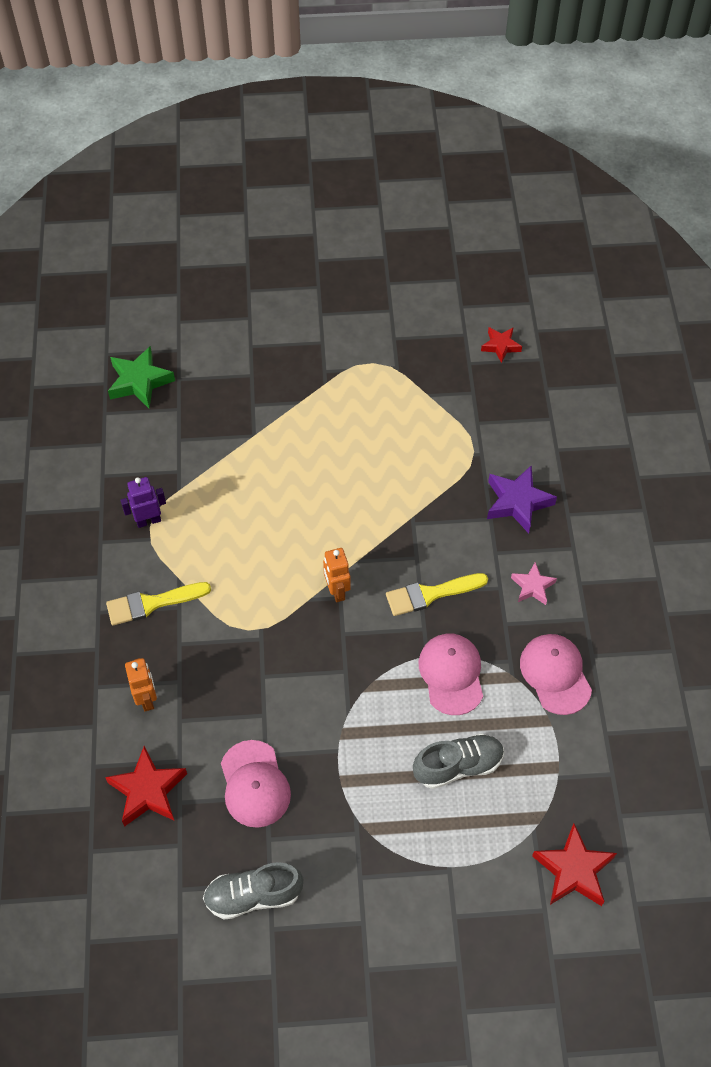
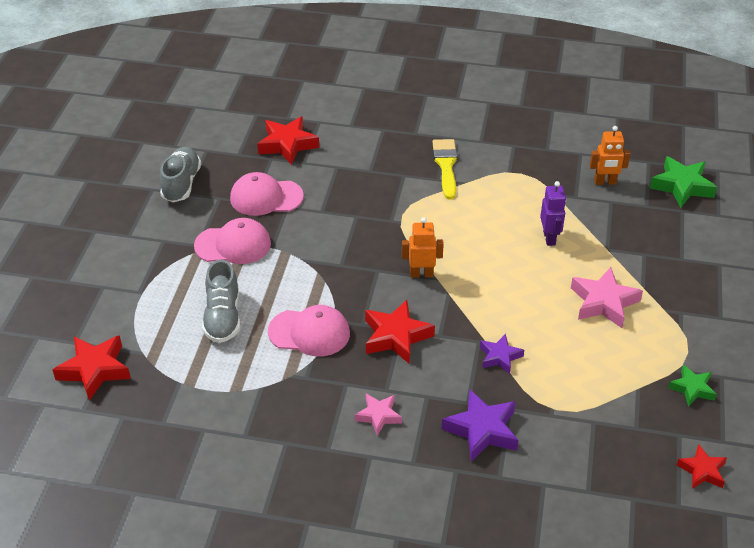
camera: 105 degrees right, 15 degrees down
(147, 699) = (362, 153): orange robot -> orange robot (605, 182)
(148, 520) = (527, 173): purple robot -> purple robot (549, 238)
(330, 430) = (604, 302): none -> pink star
(415, 357) = (692, 388): none -> green star
(427, 503) = (500, 357): none -> purple star
(430, 594) = (396, 336): yellow brush -> red star
(555, 674) = (278, 408): pink cap -> pink cap (233, 245)

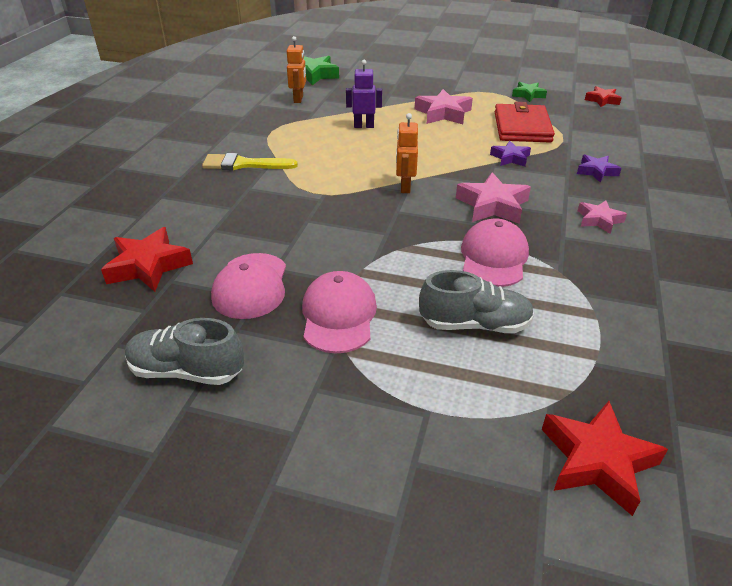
camera: 85 degrees left, 5 degrees down
(396, 336) = (492, 205): red star -> pink star
(482, 430) = (596, 171): purple star -> purple star, size x0.61
(585, 373) = (522, 127): none -> red wallet

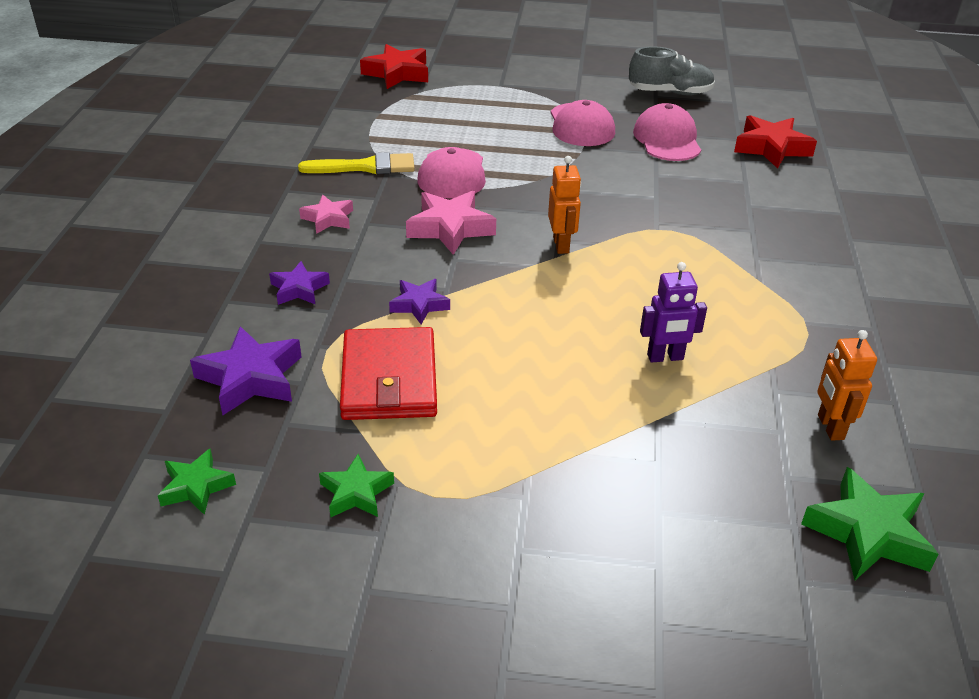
camera: 170 degrees right, 0 degrees up
(243, 164) = (791, 264): yellow brush -> yellow brush (365, 167)
(443, 113) = (534, 407): pink star -> none
(475, 324) = (470, 126): grey shoe -> none
(601, 132) = (250, 378): none -> purple star
(602, 100) = (196, 487): red star -> green star

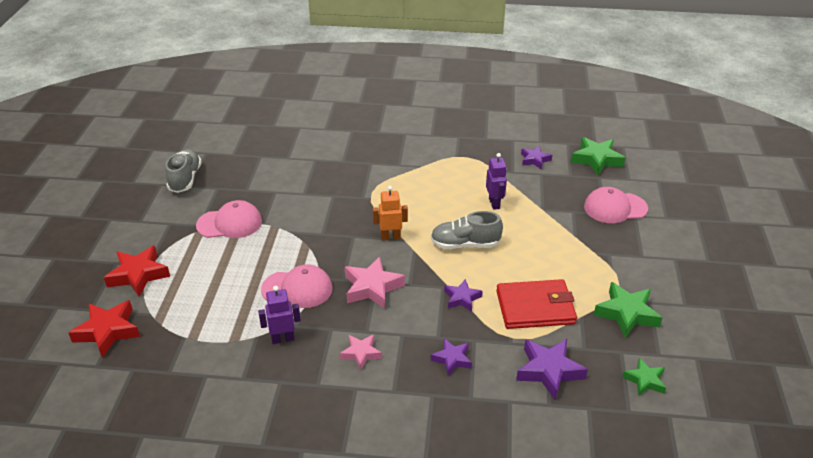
camera: 90 degrees left, 0 degrees up
(356, 492) = (626, 313): green star -> green star, size x1.64
(365, 167) = (283, 339): yellow brush -> purple robot
(547, 315) = (465, 244): none -> grey shoe
(667, 139) = (257, 185): pink cap -> pink cap (615, 208)
(771, 148) = (273, 145): red star -> red star (138, 275)
(830, 427) = (535, 160): orange robot -> purple star

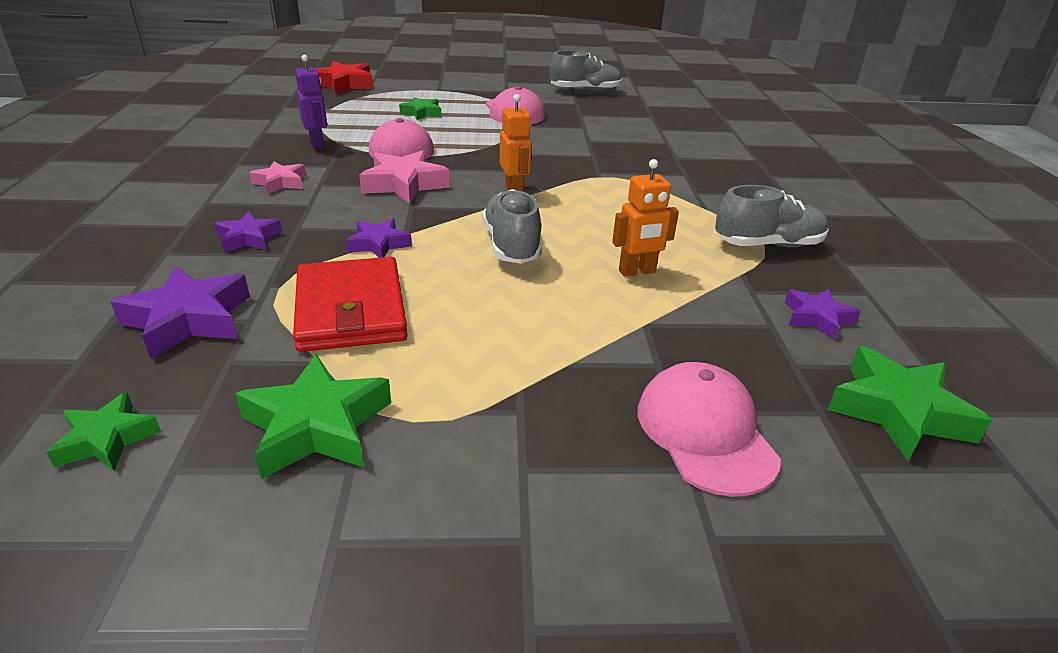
camera: 80 degrees right, 5 degrees down
(138, 275) = (423, 87): red star -> none
(217, 277) = (422, 113): none -> green star
(466, 155) = (768, 245): none -> grey shoe
(494, 203) = (637, 272): purple robot -> orange robot

